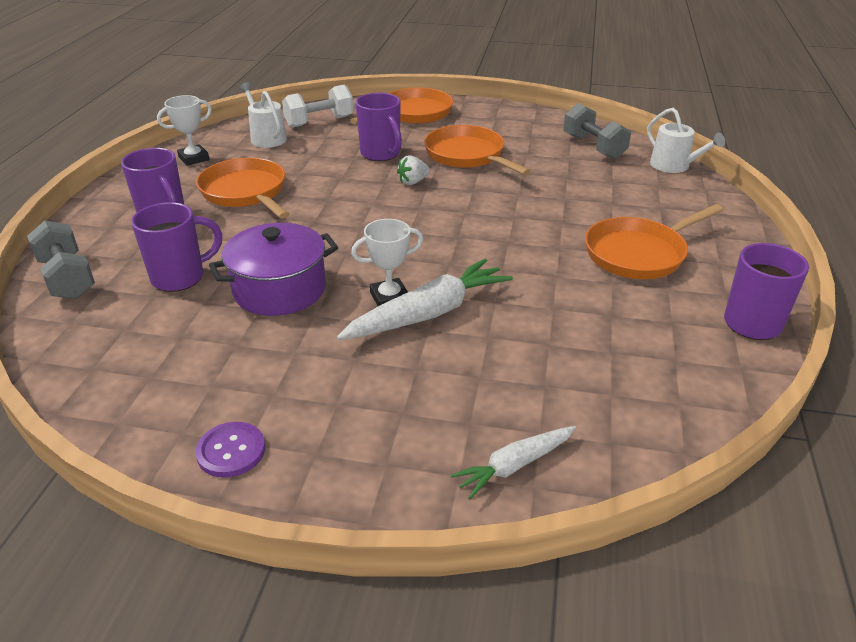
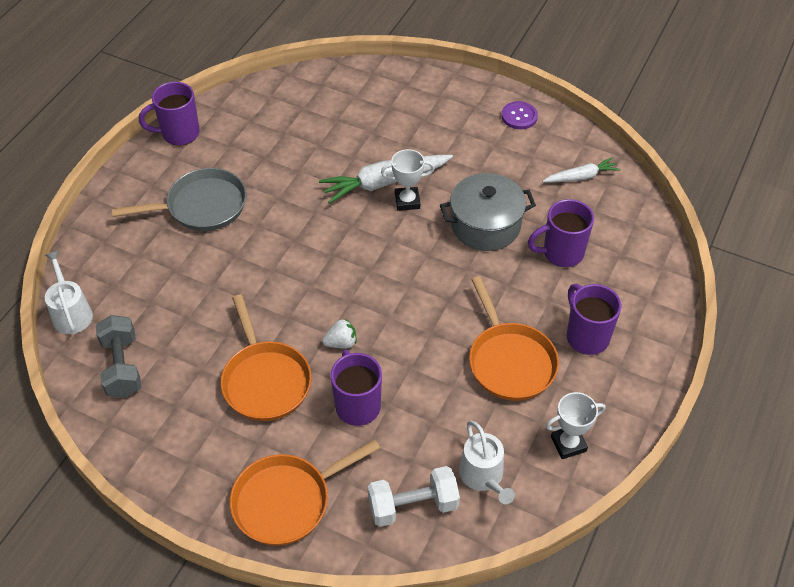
camera: 165 degrees left, 15 degrees up
(67, 278) = (650, 270): grey dumbbell -> none
(279, 289) = (485, 225): purple pot -> grey pot
(515, 465) = (376, 83): white carrot -> white carrot (581, 177)
(639, 253) = (201, 206): orange pan -> grey pan

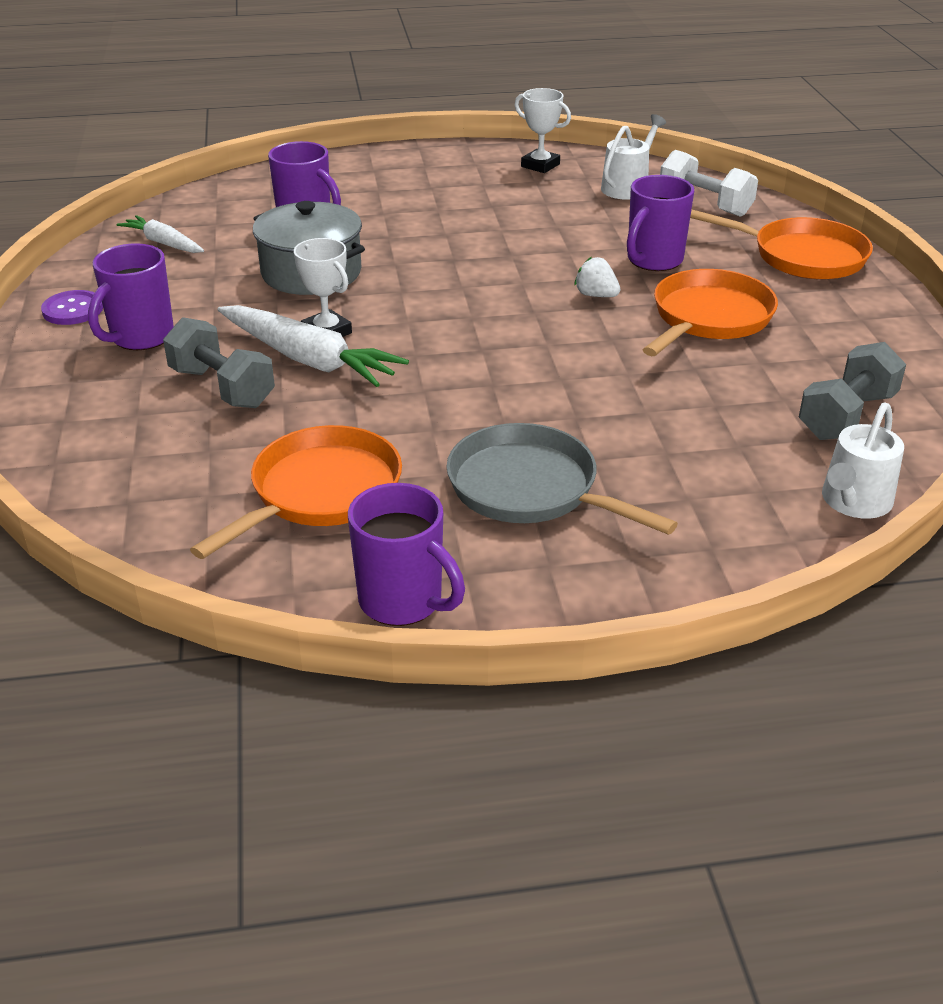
camera: 125 degrees left, 15 degrees down
(386, 142) = (222, 388): none -> grey dumbbell
(509, 361) = (488, 209): orange pan -> orange pan (319, 493)
(586, 336) = (407, 186): purple mug -> purple mug (141, 337)

